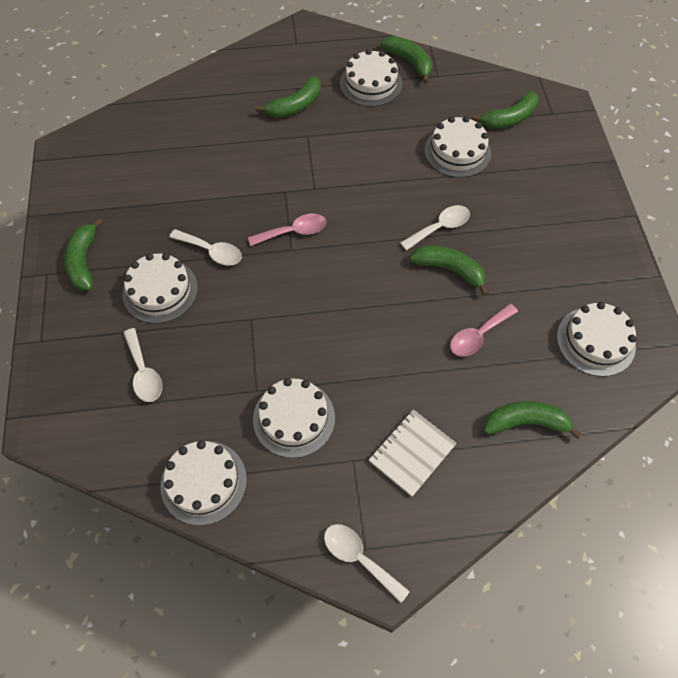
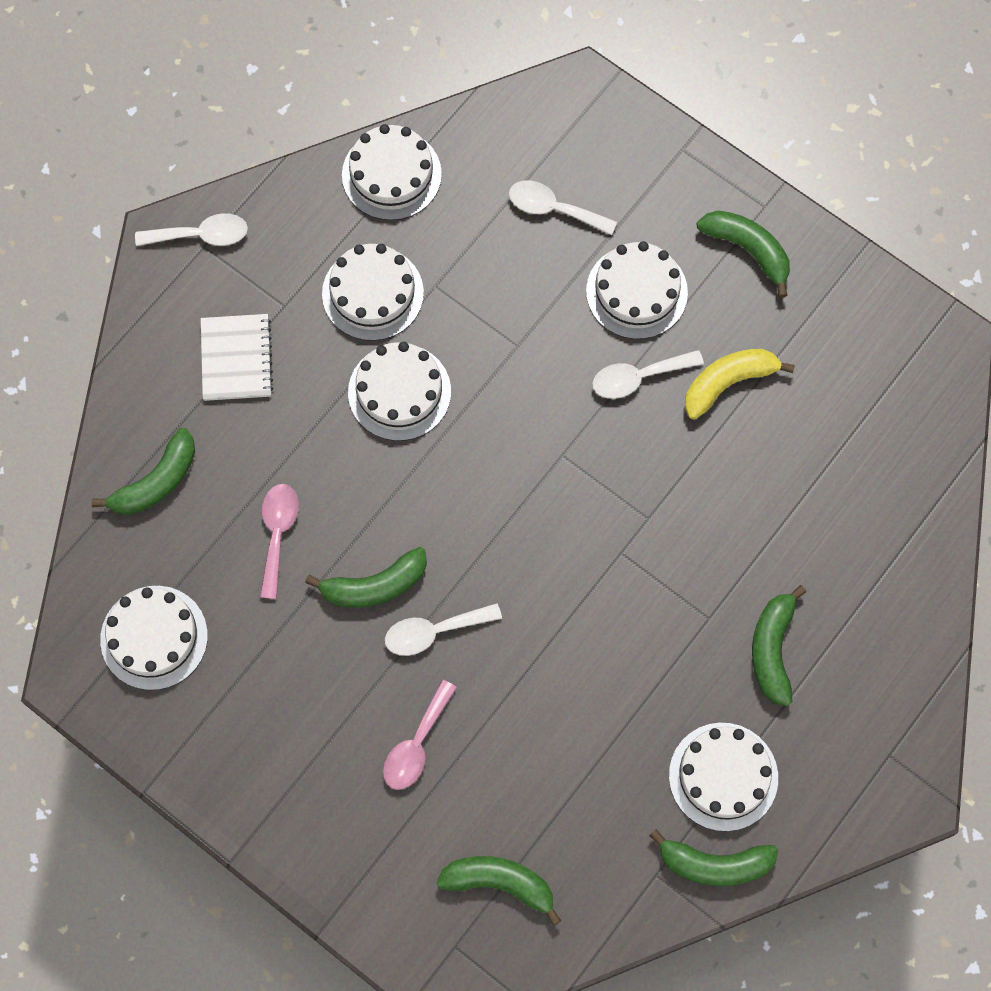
camera: 135 degrees right, 10 degrees up
(175, 214) = (728, 382): none -> yellow banana
(293, 232) = (582, 478): pink spoon -> pink spoon (416, 745)
(440, 227) = (434, 632): white spoon -> white spoon turned 60 degrees clockwise
(457, 151) = (514, 764): white cake -> white cake (399, 392)
(509, 118) = (499, 883): green banana -> green banana turned 90 degrees clockwise

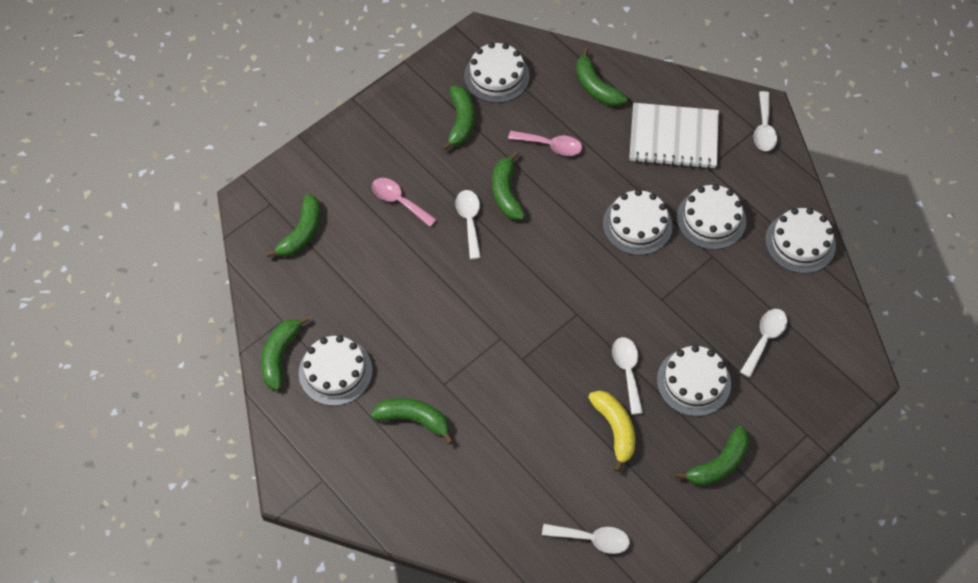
camera: 100 degrees right, 10 degrees down
(236, 358) = (673, 137): white notebook -> white notebook, size x1.51
(252, 677) = (461, 121): none -> green banana
(887, 392) = (592, 539): none -> white spoon

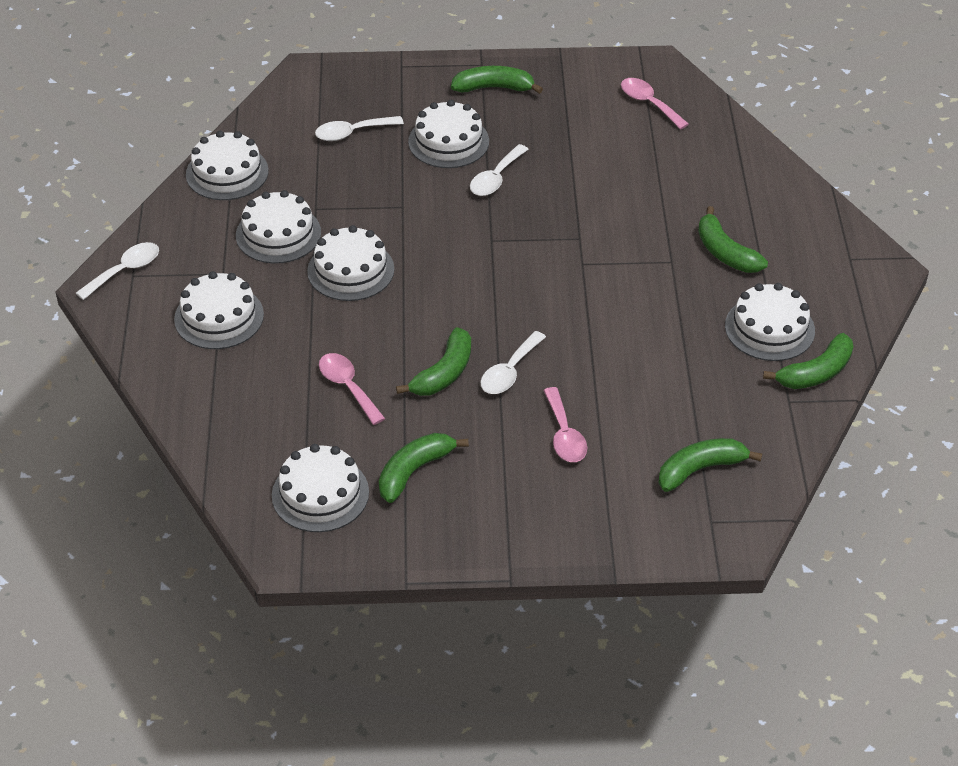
camera: 140 degrees left, 15 degrees down
(592, 539) = (649, 103): white spoon -> pink spoon
(596, 87) = (231, 411): green banana -> none
(615, 429) = (552, 150): yellow banana -> none
(673, 137) = (219, 317): white notebook -> white cake

